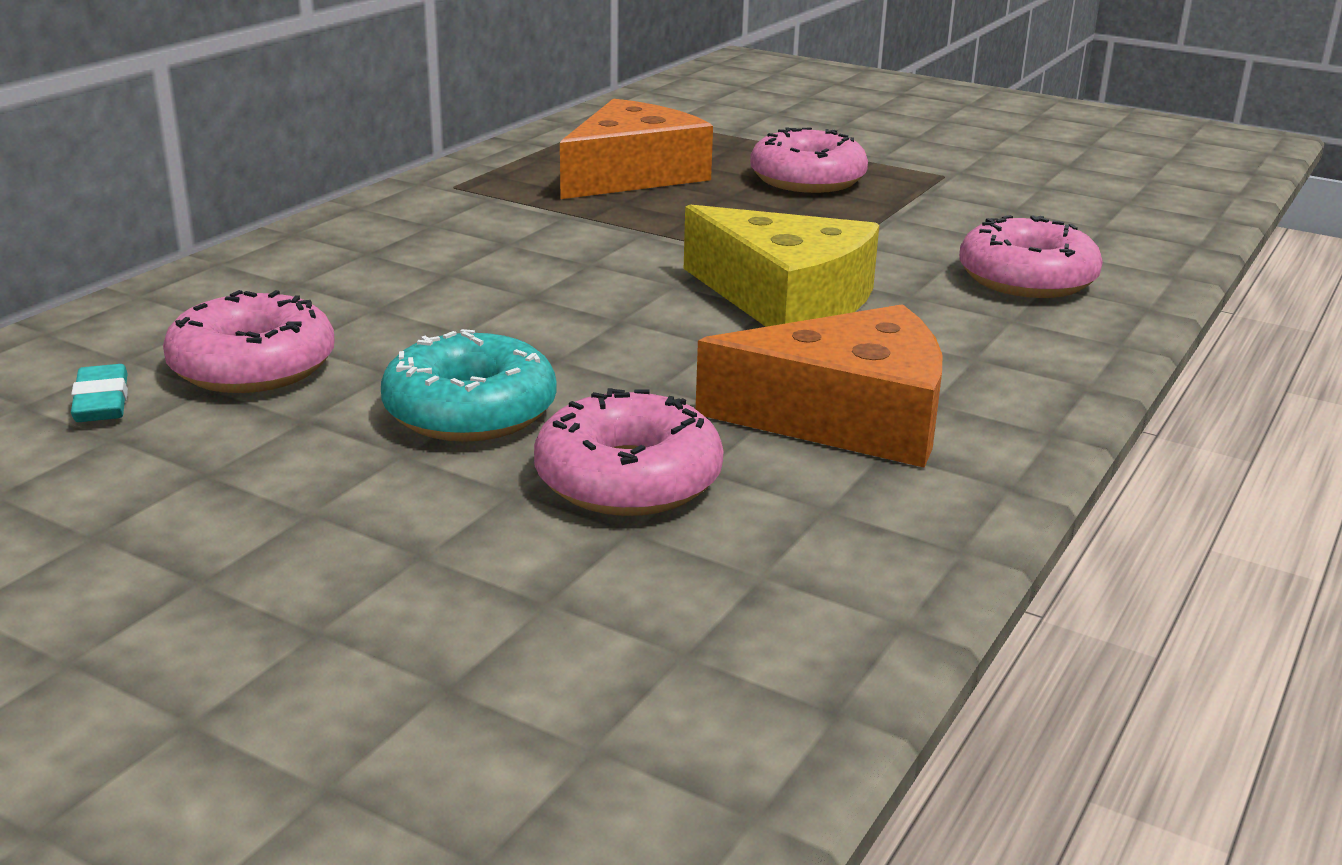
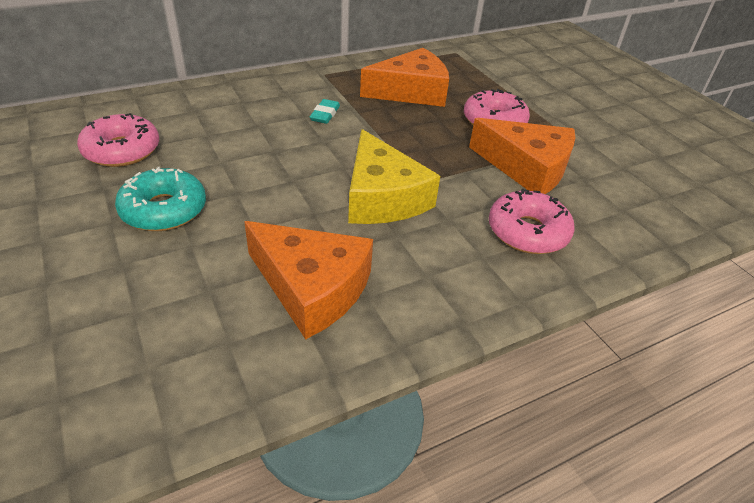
camera: 30 degrees right, 15 degrees up
(102, 402) = (52, 148): turquoise eraser -> turquoise eraser (325, 114)
(628, 479) = (171, 280): pink donut -> none
(926, 216) = (527, 167): none -> orange cheese

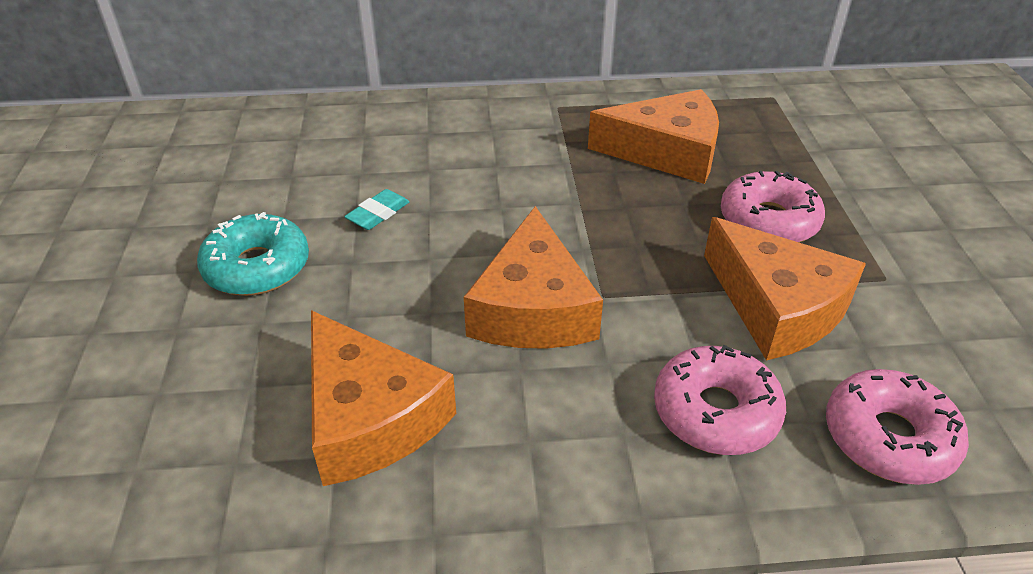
camera: 25 degrees right, 0 degrees up
(122, 150) = (253, 177): pink donut -> pink donut (888, 438)
(325, 114) = (524, 168): turquoise eraser -> turquoise eraser (378, 214)
(382, 197) = (533, 308): yellow cheese -> orange cheese

